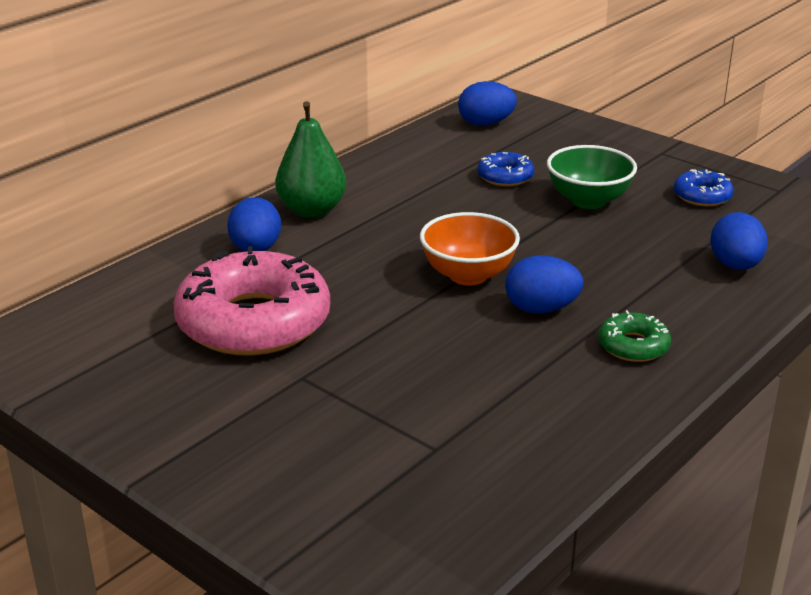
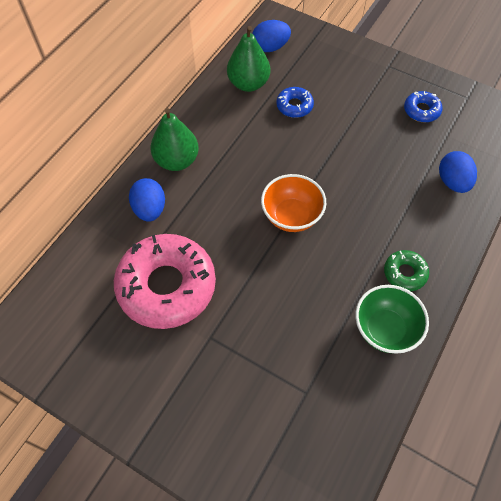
camera: 10 degrees left, 30 degrees up
(442, 152) = (248, 84): none -> green pear
(541, 309) = (343, 244): blue egg -> none
(588, 200) = (352, 125): green bowl -> green bowl (385, 329)

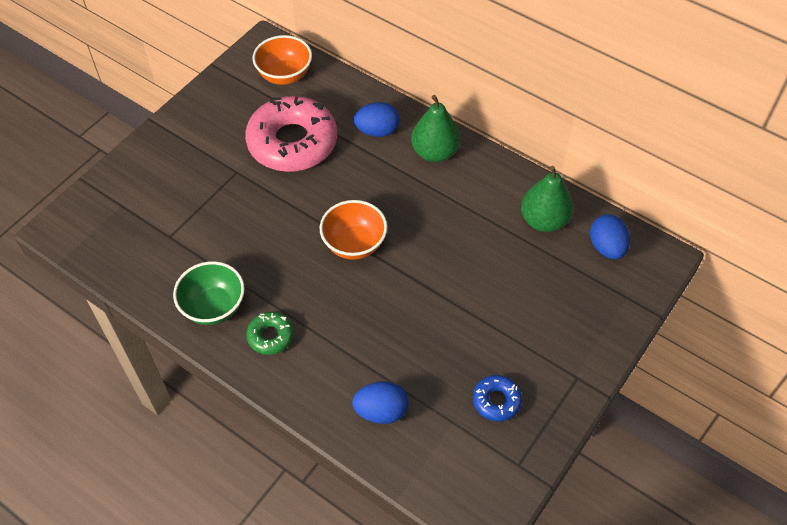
camera: 95 degrees right, 5 degrees down
(64, 308) = (284, 75): none -> orange bowl
(294, 106) = (507, 263): blue donut -> none

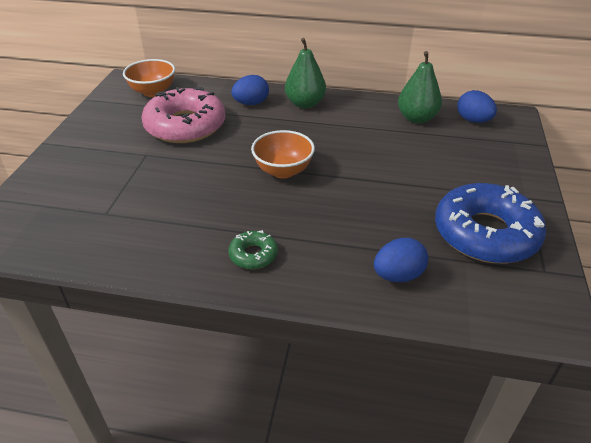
camera: 25 degrees left, 15 degrees down
(214, 307) = (182, 251): green bowl -> none
(496, 401) = (485, 233): blue donut -> blue donut, size x2.22

